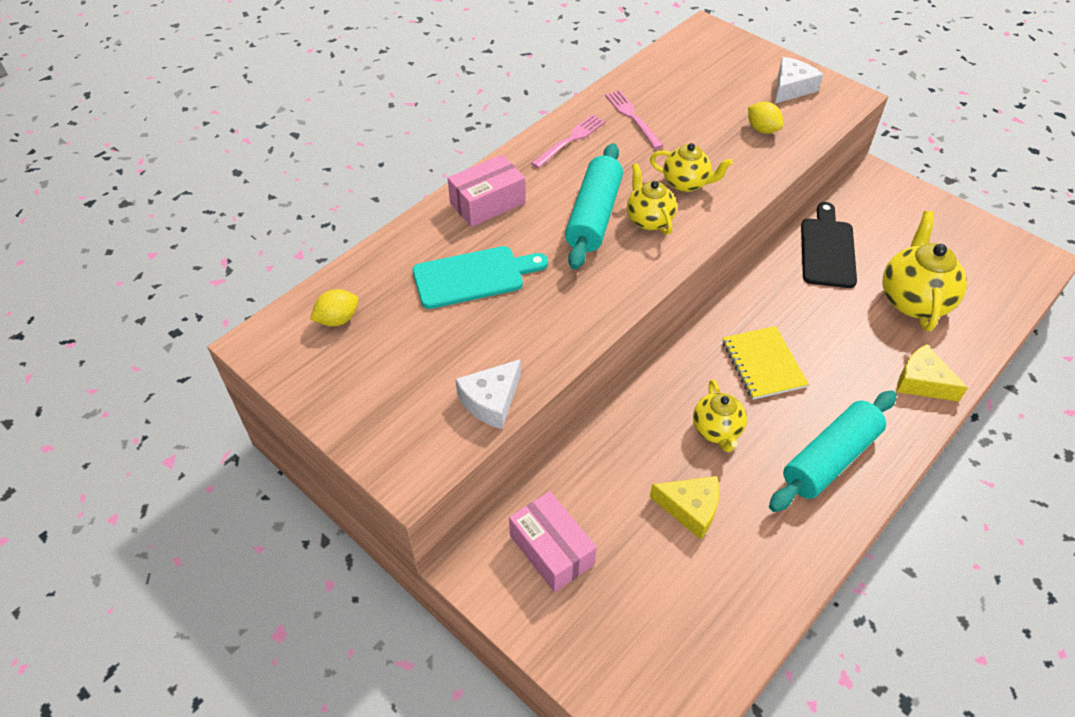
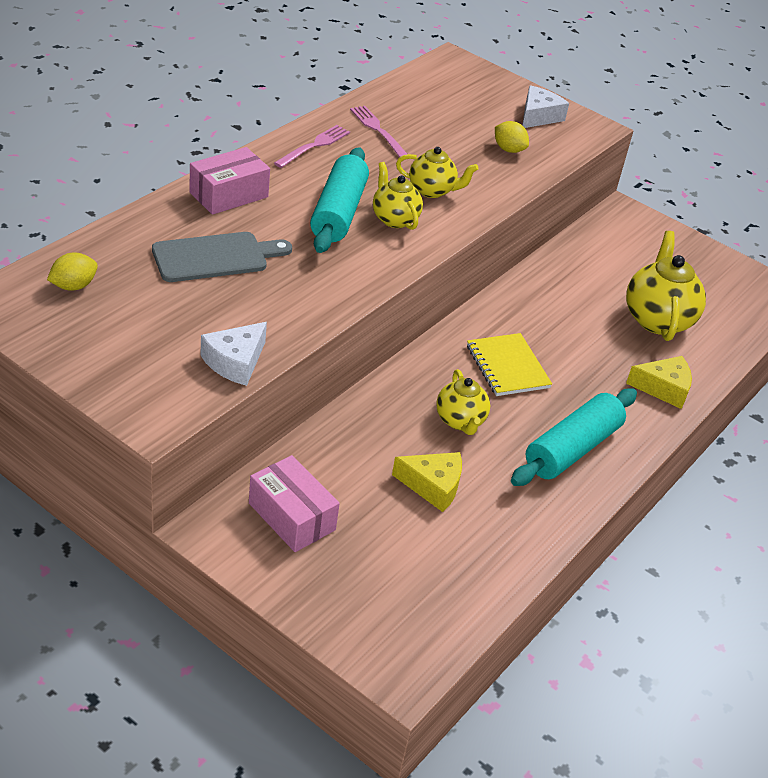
camera: 10 degrees left, 10 degrees down
(473, 276) = (215, 257): turquoise cutting board -> grey cutting board
(827, 249) = (573, 271): black cutting board -> none
(922, 382) = (663, 388): yellow cheese -> yellow cheese turned 150 degrees clockwise

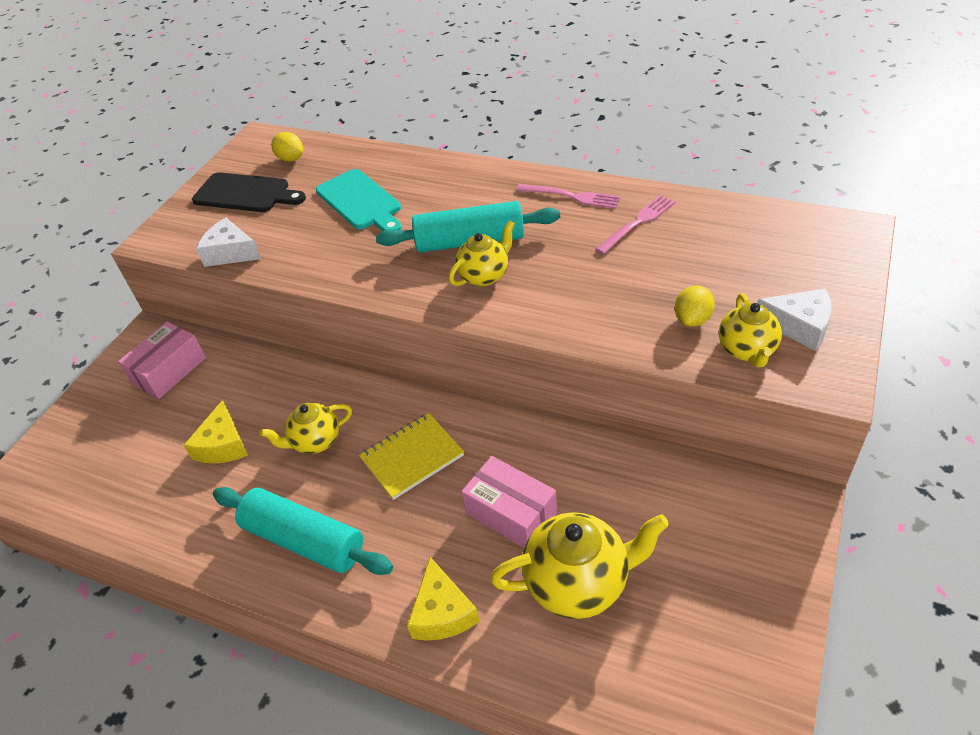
camera: 85 degrees right, 5 degrees up
(119, 333) = (245, 193): none -> black cutting board
(215, 257) = (361, 202): grey cutting board -> turquoise cutting board
(228, 195) = (453, 180): pink box -> pink box (511, 513)
(432, 190) = (555, 286): yellow teapot -> yellow teapot (747, 350)

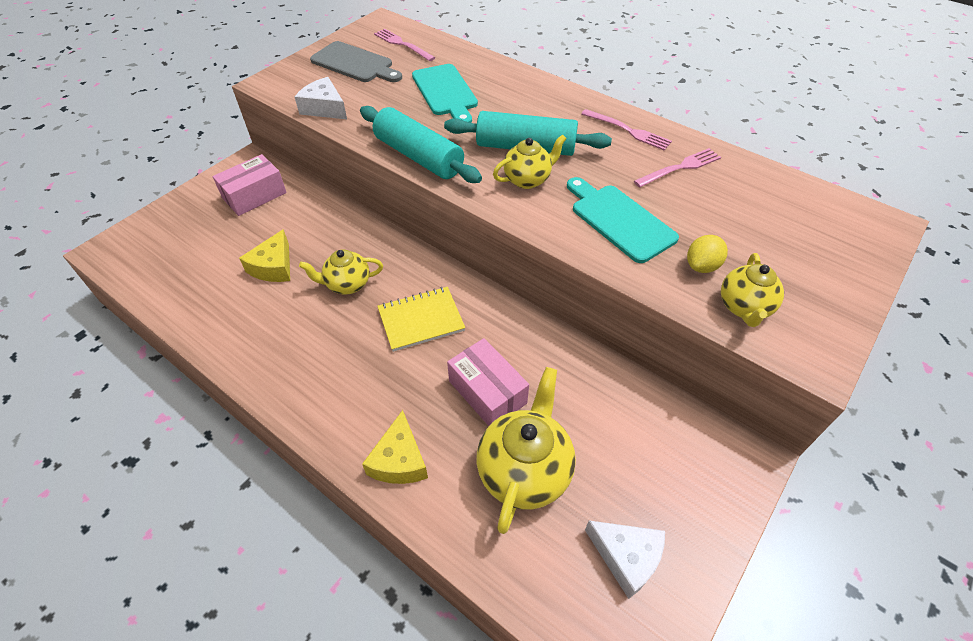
camera: 10 degrees right, 5 degrees up
(245, 193) = (355, 63): black cutting board -> grey cutting board
(291, 159) = (402, 44): yellow lemon -> pink fork
(304, 540) = (309, 364): turquoise rolling pin -> turquoise rolling pin (419, 156)
(578, 583) = (524, 471): yellow teapot -> yellow teapot turned 75 degrees counterclockwise
(595, 294) = (619, 220): none -> turquoise cutting board
(799, 326) = (802, 298): white cheese -> white cheese (626, 557)

